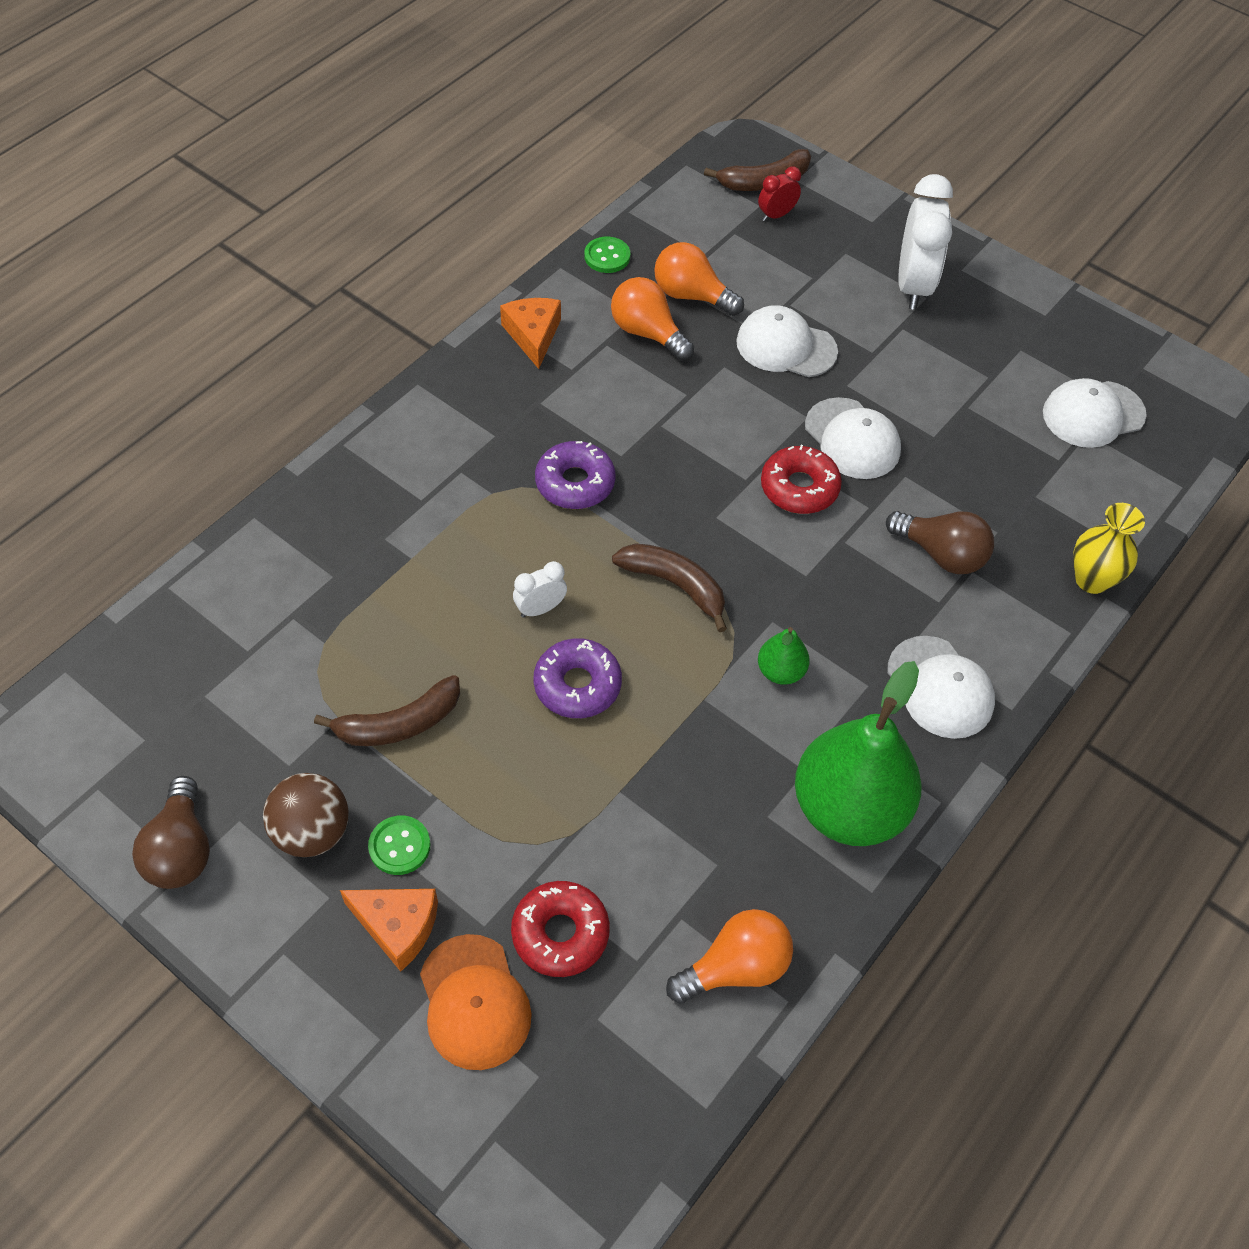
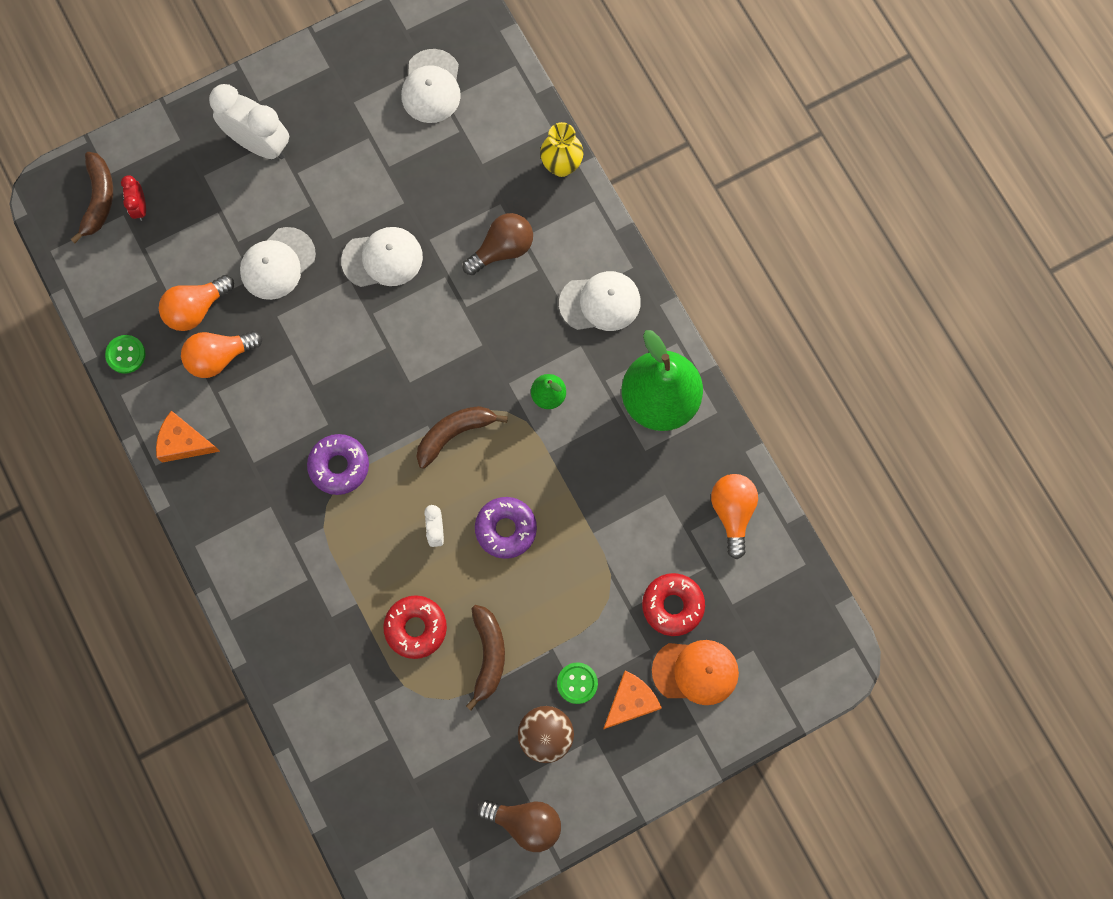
camera: 65 degrees left, 20 degrees up
(799, 488) = (409, 315): red donut -> red donut (416, 628)

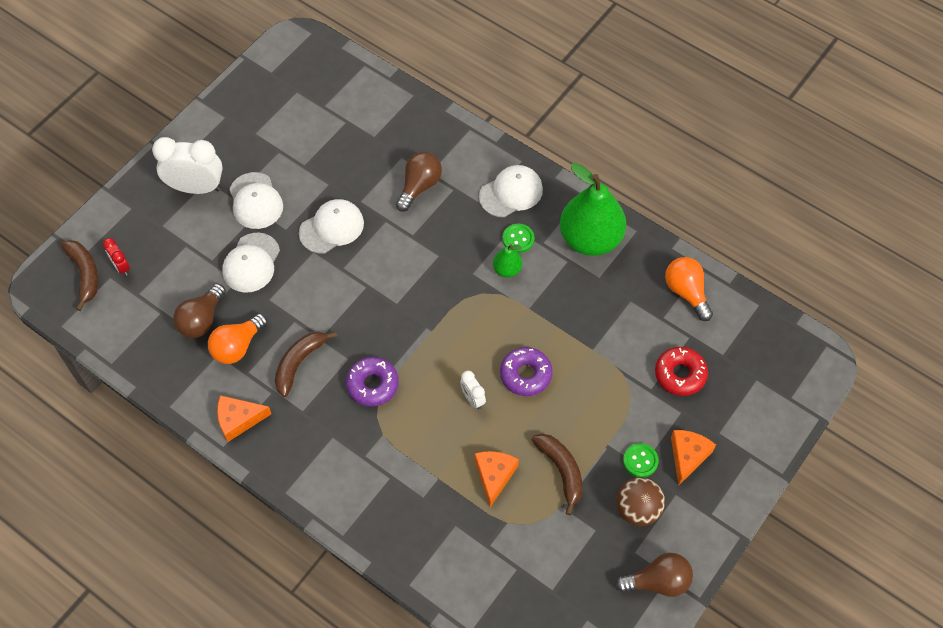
camera: 25 degrees left, 15 degrees down
(126, 354) = (159, 375): green button -> green button (518, 239)
(196, 309) = (201, 320): orange light bulb -> brown light bulb
(416, 628) = (494, 476): red donut -> orange cheese
(431, 87) = (309, 101): white cap -> white cap (255, 201)
(454, 434) = (450, 325): brown banana -> brown banana (299, 363)
(561, 166) = (433, 116): yellow vase -> none
(696, 672) = (723, 413): orange cap -> none

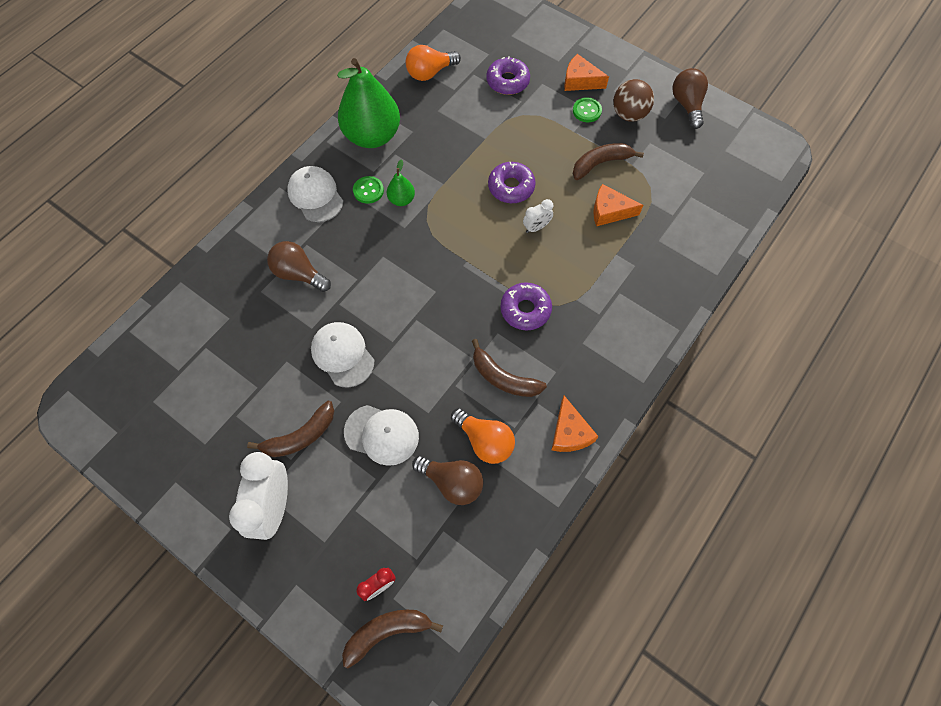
camera: 90 degrees left, 5 degrees up
(255, 201) = (300, 436): white cap -> brown banana
(680, 374) = (507, 81): red donut -> purple donut

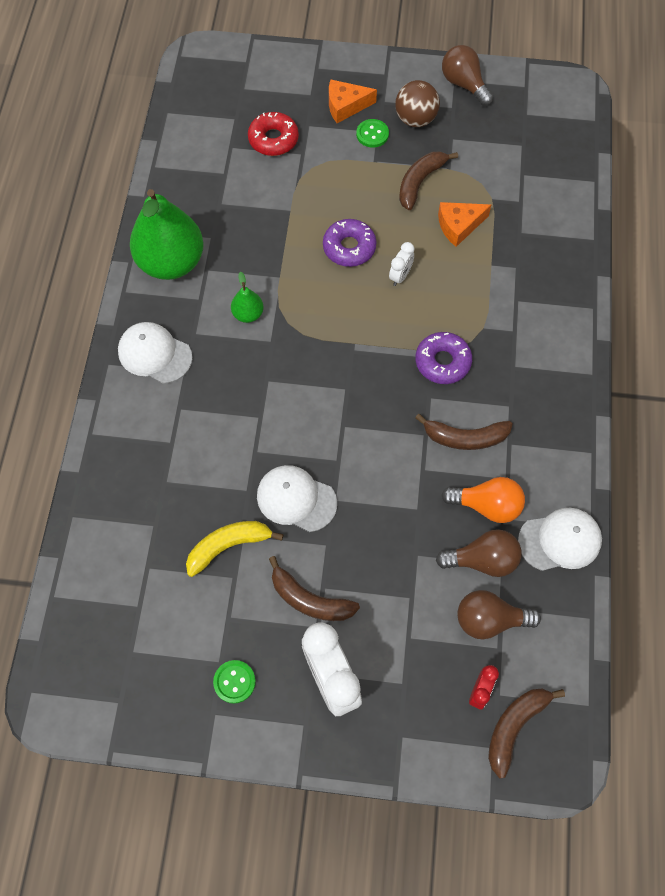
camera: 30 degrees left, 0 degrees up
(270, 362) = (228, 546): none -> yellow banana
(299, 274) = (194, 443): brown light bulb -> brown light bulb (489, 620)
(300, 436) = (309, 599): brown banana -> brown banana turned 90 degrees clockwise
(368, 190) = (207, 321): green button -> green button (234, 682)
(382, 434) = (387, 553): white cap -> white cap (560, 540)
(430, 73) = (186, 166): orange light bulb -> none
(507, 81) = (273, 139): purple donut -> red donut
(569, 432) = (557, 455): orange cheese -> none

